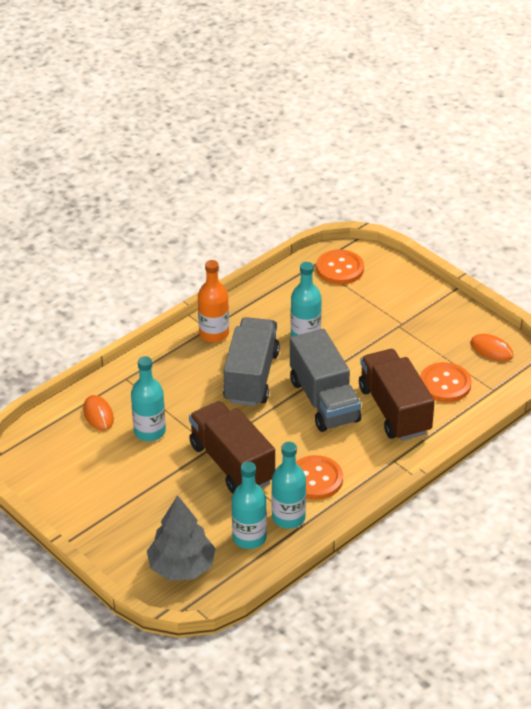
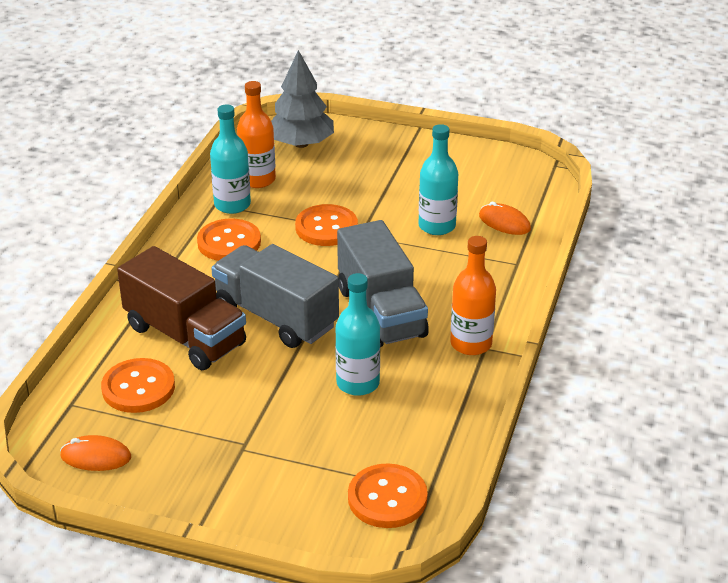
camera: 150 degrees right, 5 degrees down
(232, 463) = (326, 227): brown truck -> orange button
(249, 538) = (258, 180): turquoise bottle -> orange bottle

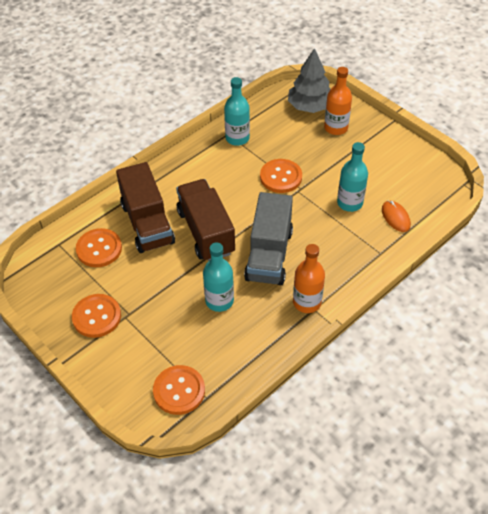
camera: 30 degrees right, 15 degrees up
(96, 457) = (47, 286): orange mouse -> none
(229, 242) = (216, 166): orange button -> orange button (97, 317)
(258, 180) = (265, 125): orange bottle -> orange bottle (336, 128)
(276, 317) = (206, 232): grey truck -> brown truck

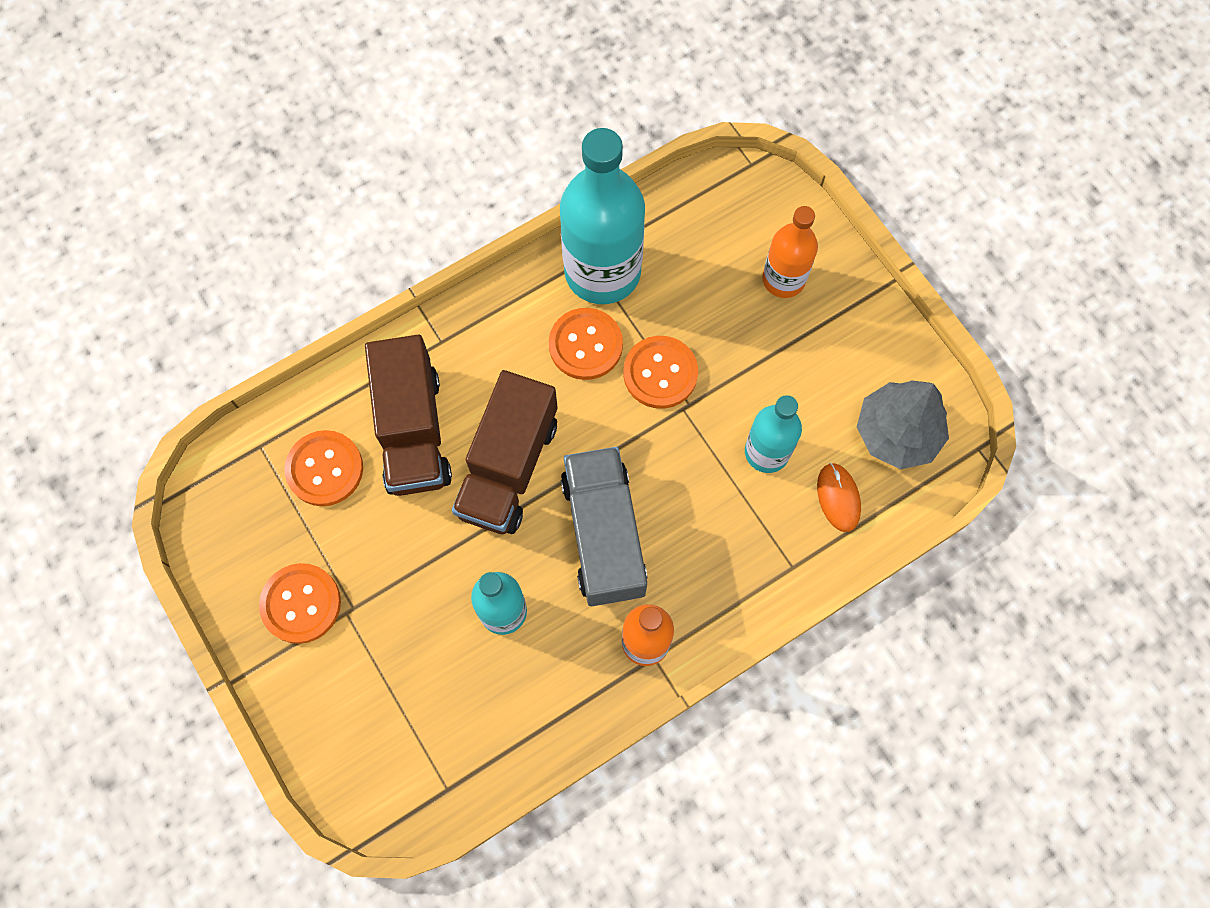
camera: 10 degrees right, 20 degrees up
(179, 391) = (407, 768): orange button -> orange button (585, 345)
(206, 232) = (508, 467): brown truck -> brown truck turned 150 degrees counterclockwise
(237, 138) = (602, 272): turquoise bottle -> turquoise bottle, size x1.76
(269, 255) = (604, 535): grey truck -> grey truck turned 150 degrees clockwise
(309, 106) = (748, 221): grey tree -> grey tree (896, 433)

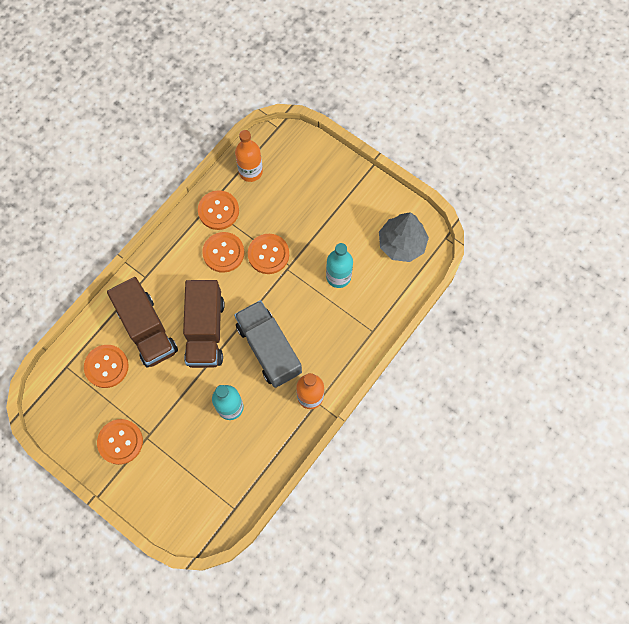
camera: 20 degrees left, 0 degrees up
(602, 272) = (218, 211): turquoise bottle -> orange button
(783, 279) = (315, 183): orange bottle -> orange bottle (250, 171)
(838, 498) = (383, 287): orange mouse -> none

